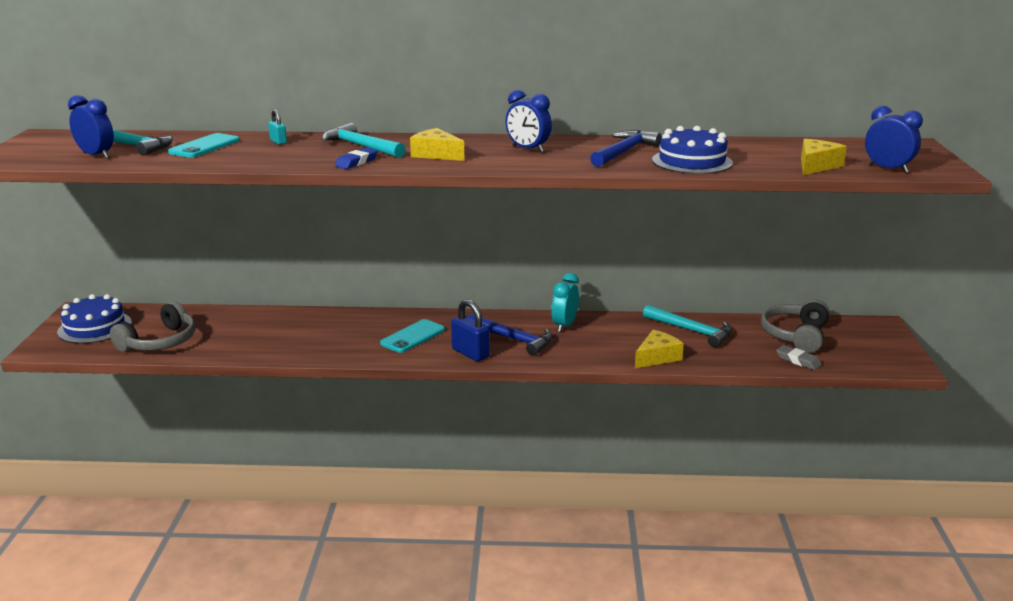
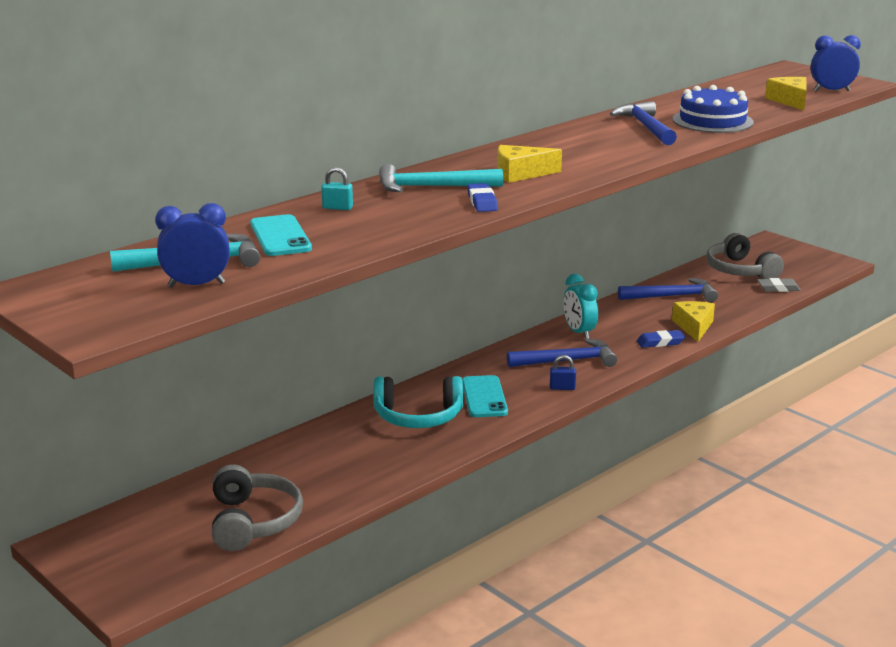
camera: 45 degrees left, 0 degrees up
(95, 327) = (133, 547): blue cake -> none
(353, 330) = (418, 416): none -> turquoise headphones
(470, 353) = (562, 388): blue padlock -> blue padlock, size x0.54
(528, 149) = (573, 146): blue clock -> none
(605, 356) = (660, 342): none -> blue eraser
(691, 331) = (672, 296): turquoise hammer -> blue hammer

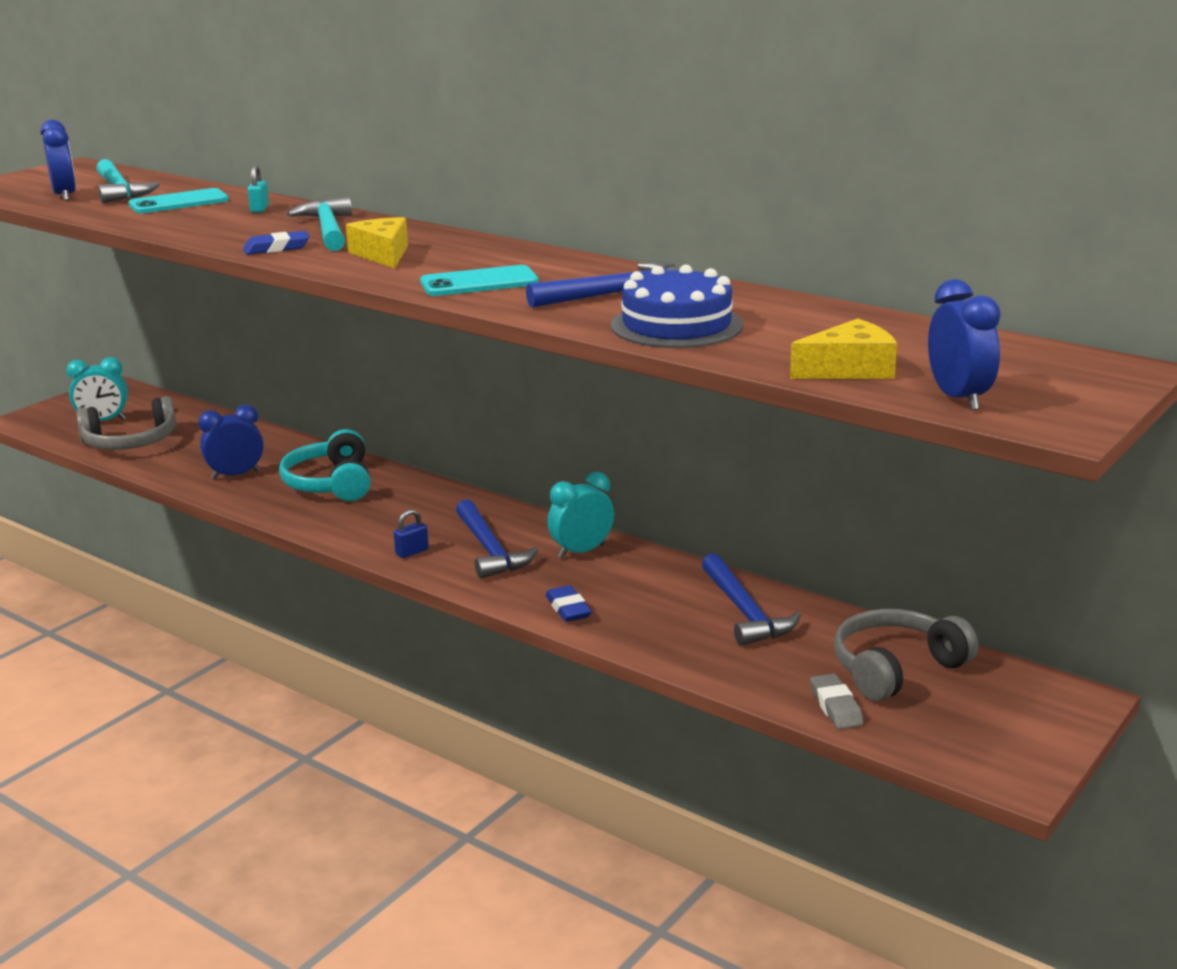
camera: 80 degrees right, 0 degrees up
(175, 543) = (103, 421): none -> turquoise clock
(375, 460) = (236, 475): none -> blue clock
(484, 397) = (380, 511): turquoise phone -> turquoise phone (479, 282)
(562, 388) = (412, 552): blue padlock -> blue padlock turned 60 degrees clockwise
(694, 327) = (634, 632): yellow cheese -> none

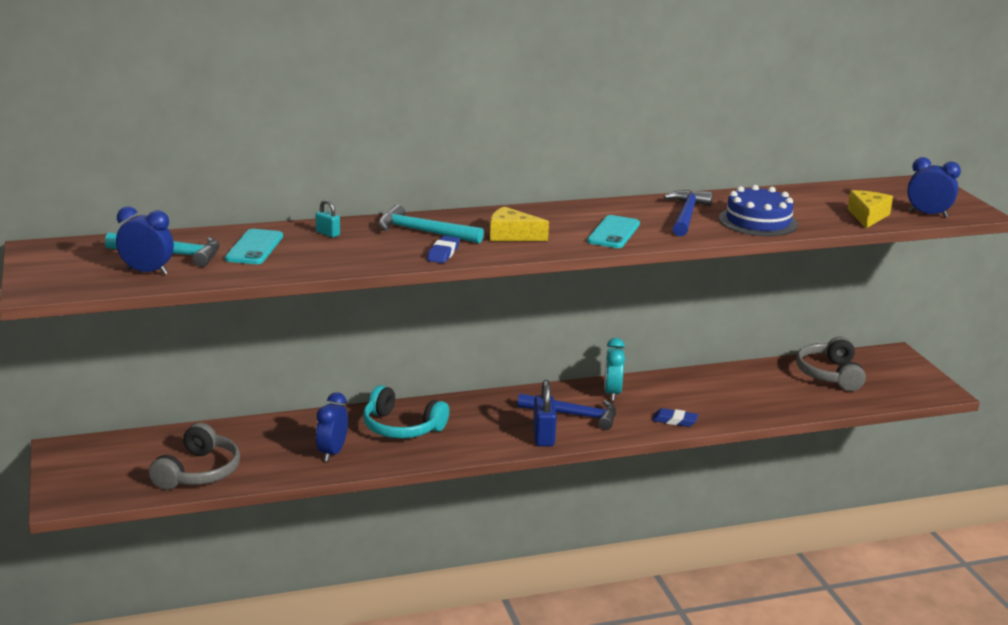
camera: 55 degrees left, 0 degrees up
(103, 421) = (132, 471): turquoise clock -> none
(412, 552) = (543, 436): blue padlock -> blue padlock, size x1.84
(744, 612) = (735, 382): blue hammer -> none
(836, 706) = (848, 400): grey eraser -> none

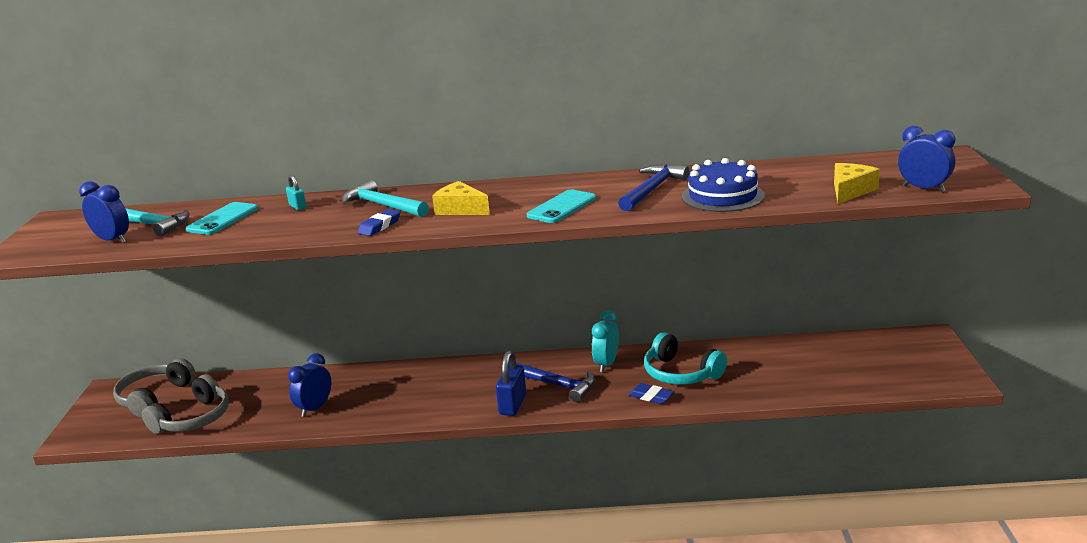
camera: 20 degrees right, 0 degrees up
(401, 427) = (390, 387): turquoise headphones -> turquoise headphones (681, 373)
(830, 374) = (844, 356): grey headphones -> grey headphones (154, 397)

